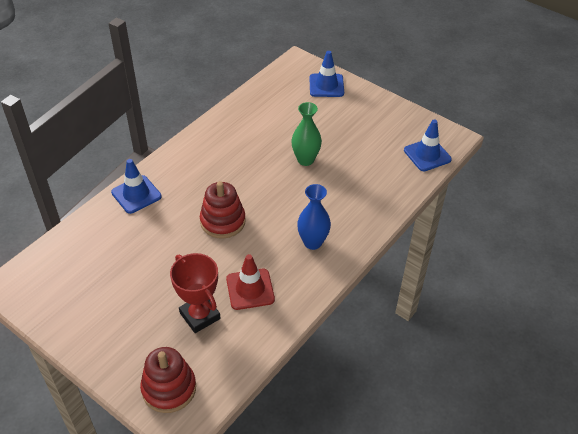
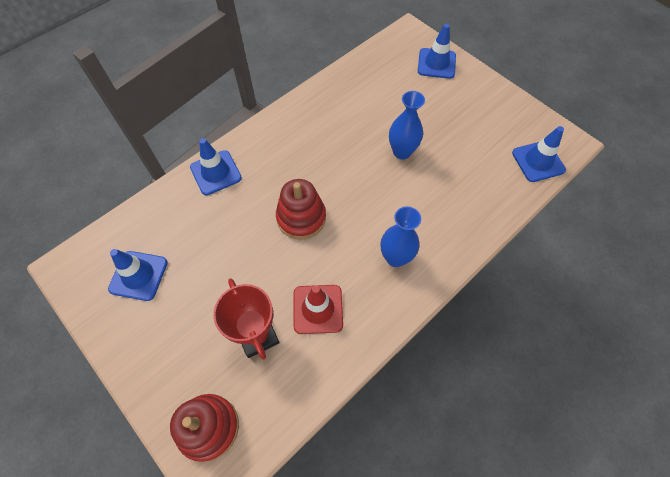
camera: 10 degrees right, 15 degrees up
(80, 283) = (138, 275): none -> blue traffic cone
(305, 160) = (401, 152): green vase -> blue vase

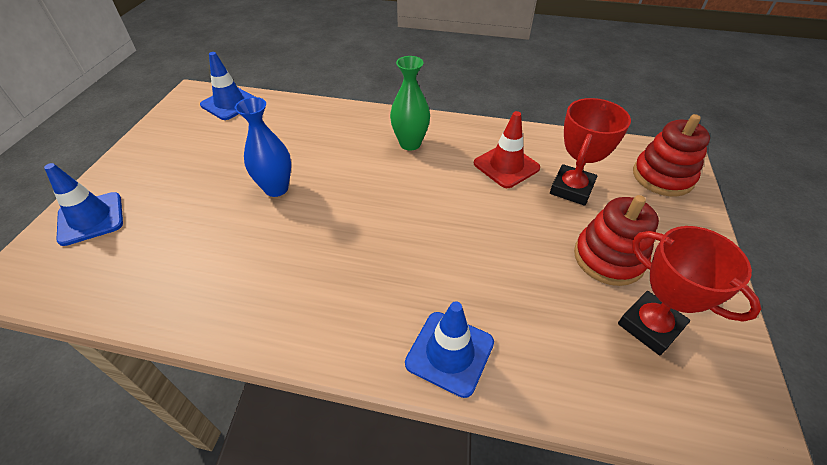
camera: 125 degrees left, 15 degrees down
(138, 275) = (650, 326): blue traffic cone -> red trophy
(301, 218) = (431, 224): red stacking toy -> red stacking toy (608, 258)
(395, 258) = (410, 143): blue vase -> green vase

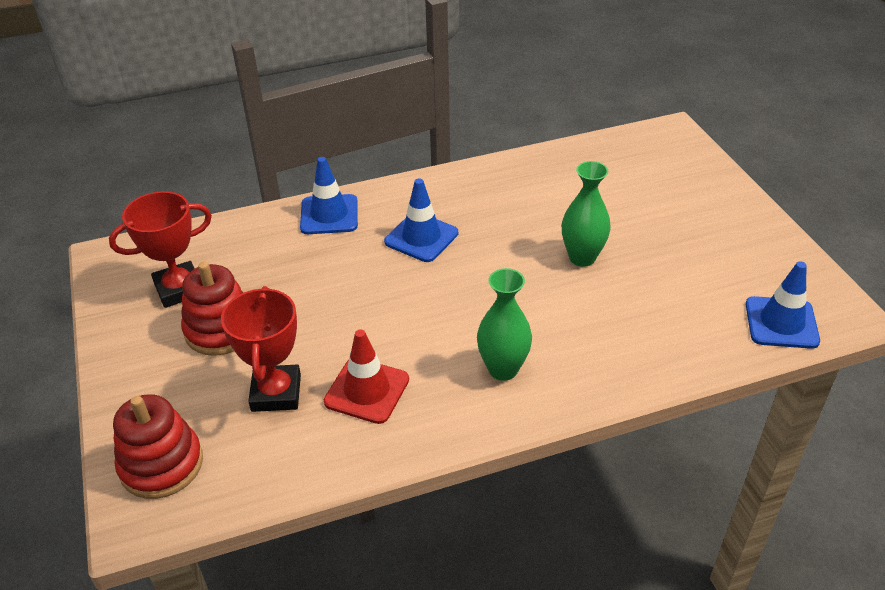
camera: 150 degrees right, 5 degrees down
(91, 218) = (691, 174): blue traffic cone -> blue traffic cone (421, 237)
(276, 188) = (582, 257): blue vase -> green vase
(650, 326) = (179, 289): red trophy -> red trophy turned 45 degrees counterclockwise

